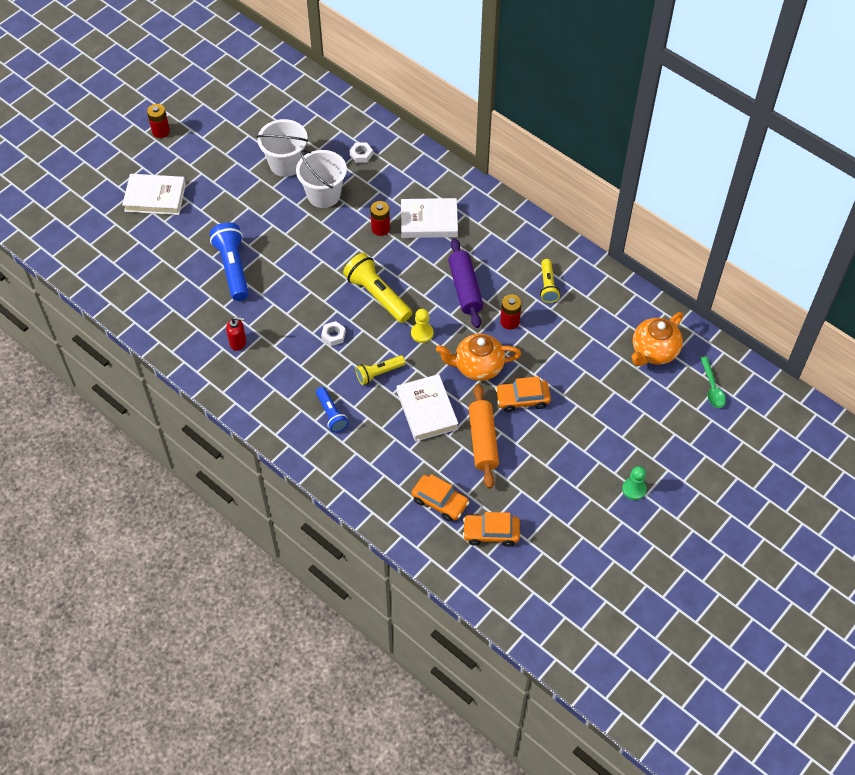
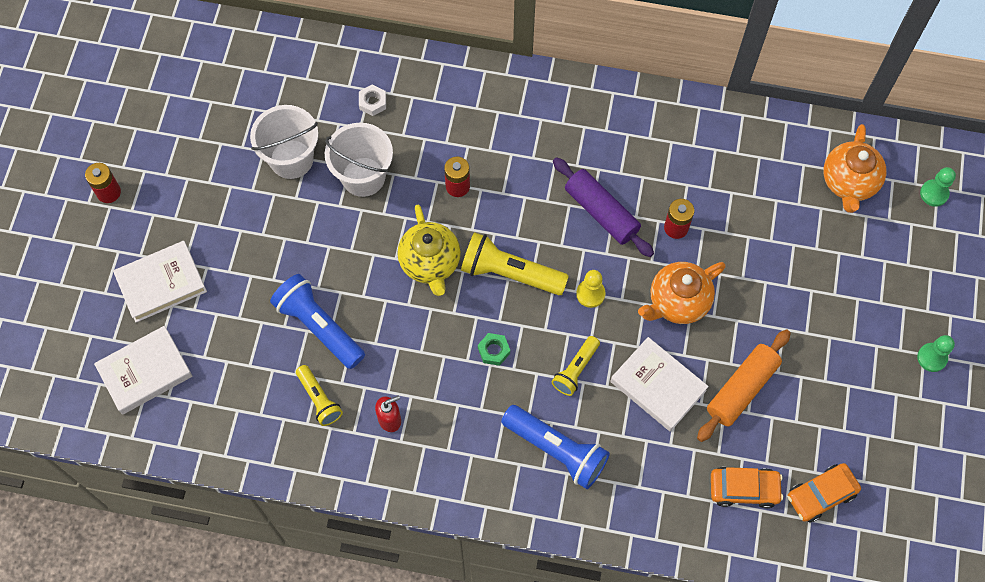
camera: 30 degrees left, 10 degrees up
(330, 265) = (430, 263): none -> yellow teapot
(331, 414) = (556, 450): blue flashlight -> blue flashlight, size x1.68
(333, 335) = (494, 351): white nut -> green nut
(429, 221) = (506, 148): white book -> white book (145, 372)
(483, 441) = (742, 389): orange rolling pin -> orange rolling pin turned 75 degrees clockwise
(522, 399) = (750, 315): orange car -> none
(547, 286) = (688, 162): yellow flashlight -> yellow flashlight (319, 399)
(712, 388) = (934, 193): green spoon -> green pawn

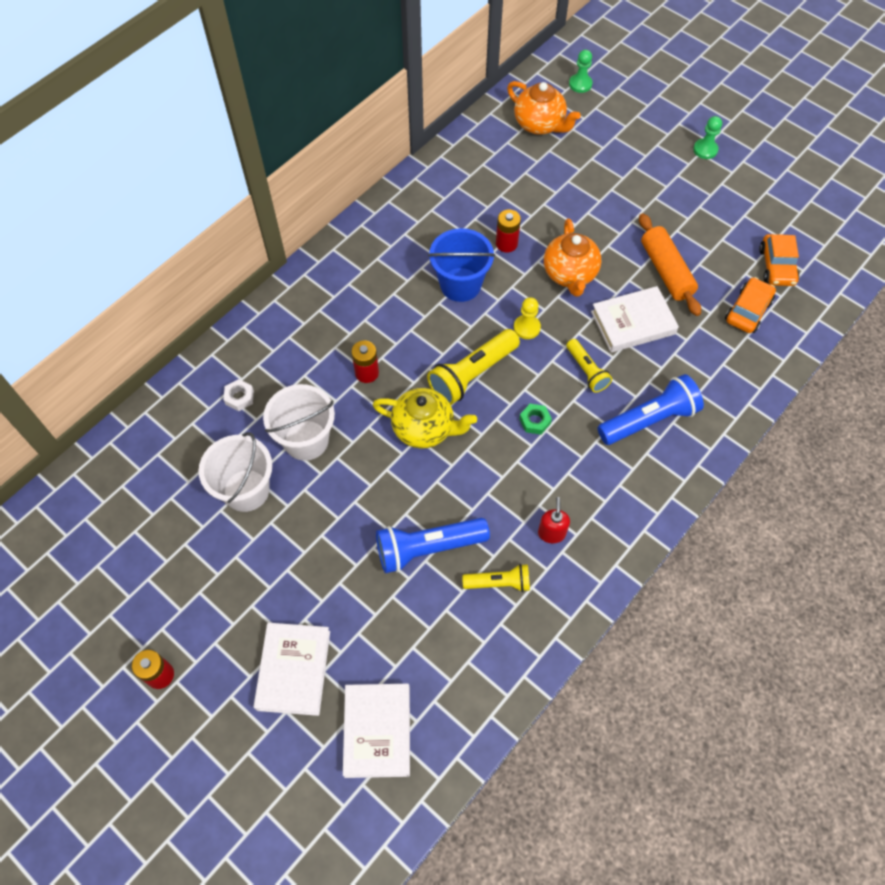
camera: 60 degrees left, 5 degrees down
(601, 212) = (460, 285): purple rolling pin -> blue bucket

